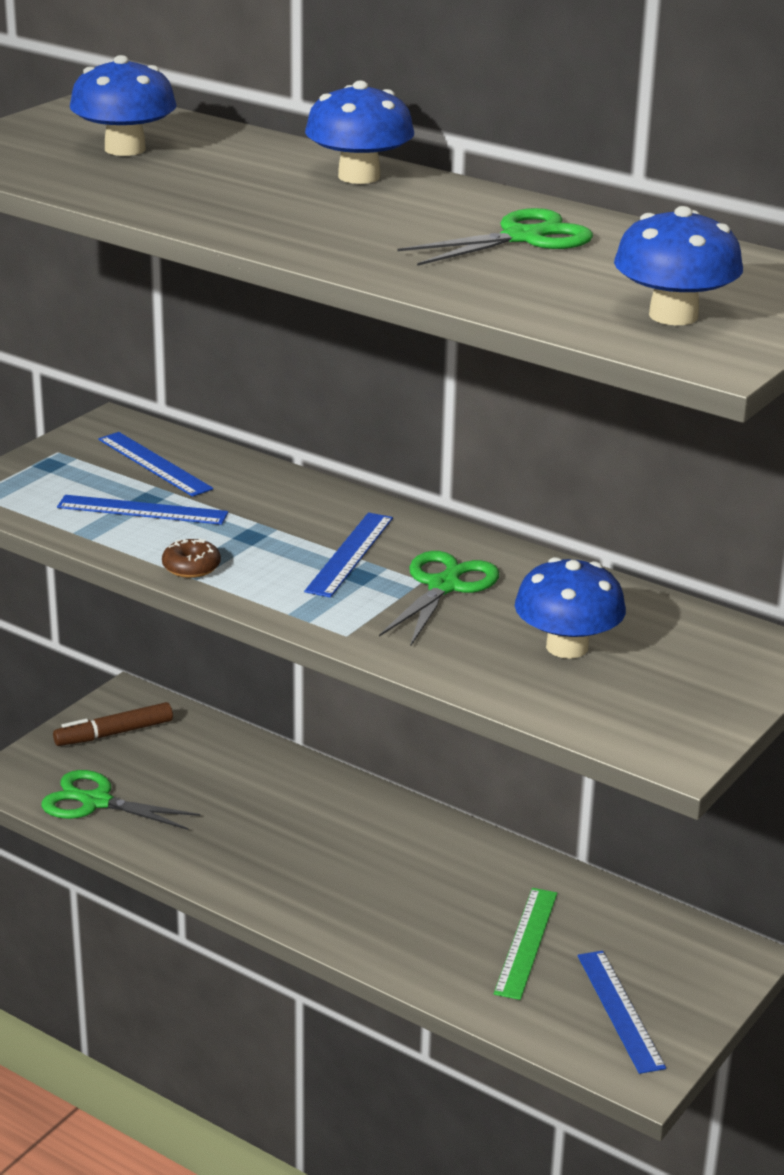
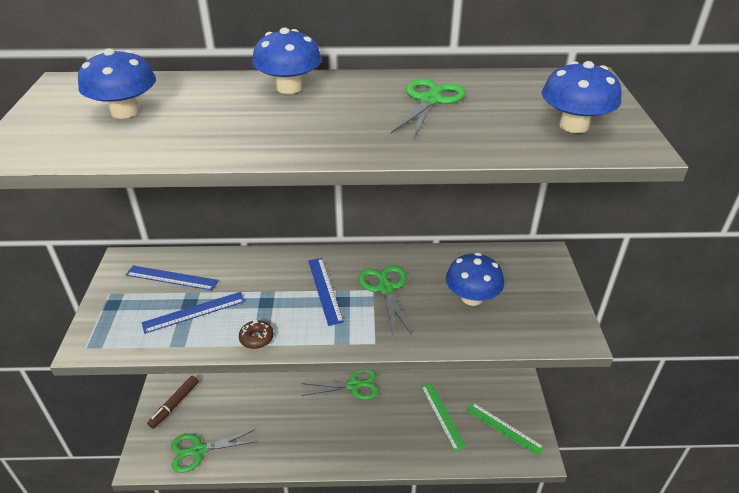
camera: 35 degrees left, 10 degrees up
(415, 835) = (353, 385): none -> green scissors
(620, 1010) = (504, 428): blue ruler -> green ruler

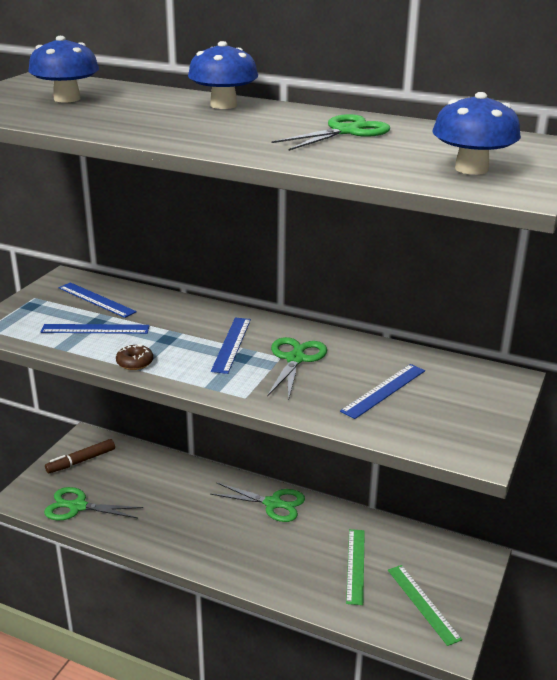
camera: 25 degrees right, 10 degrees down
(472, 297) = (384, 390): blue mushroom -> blue ruler

